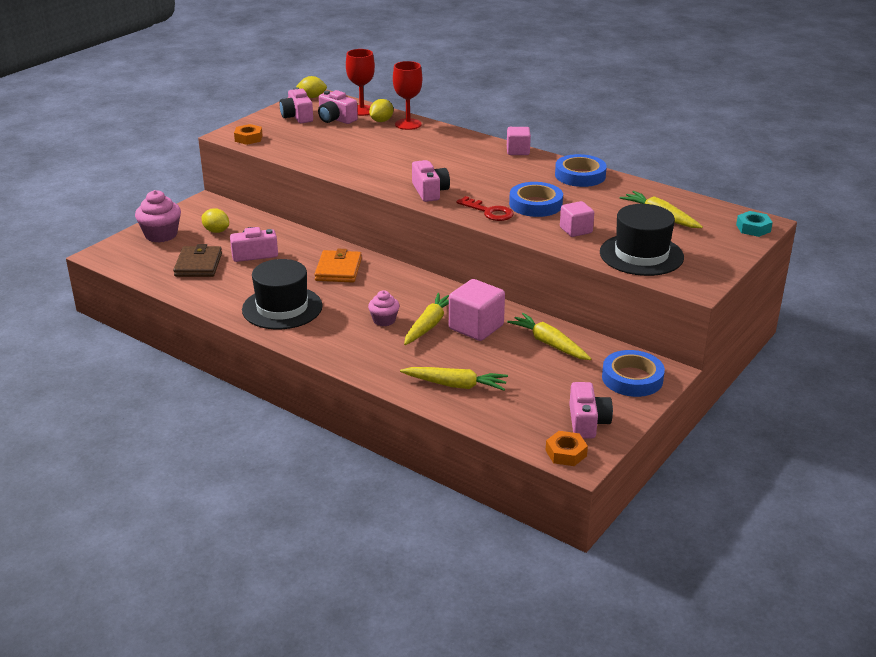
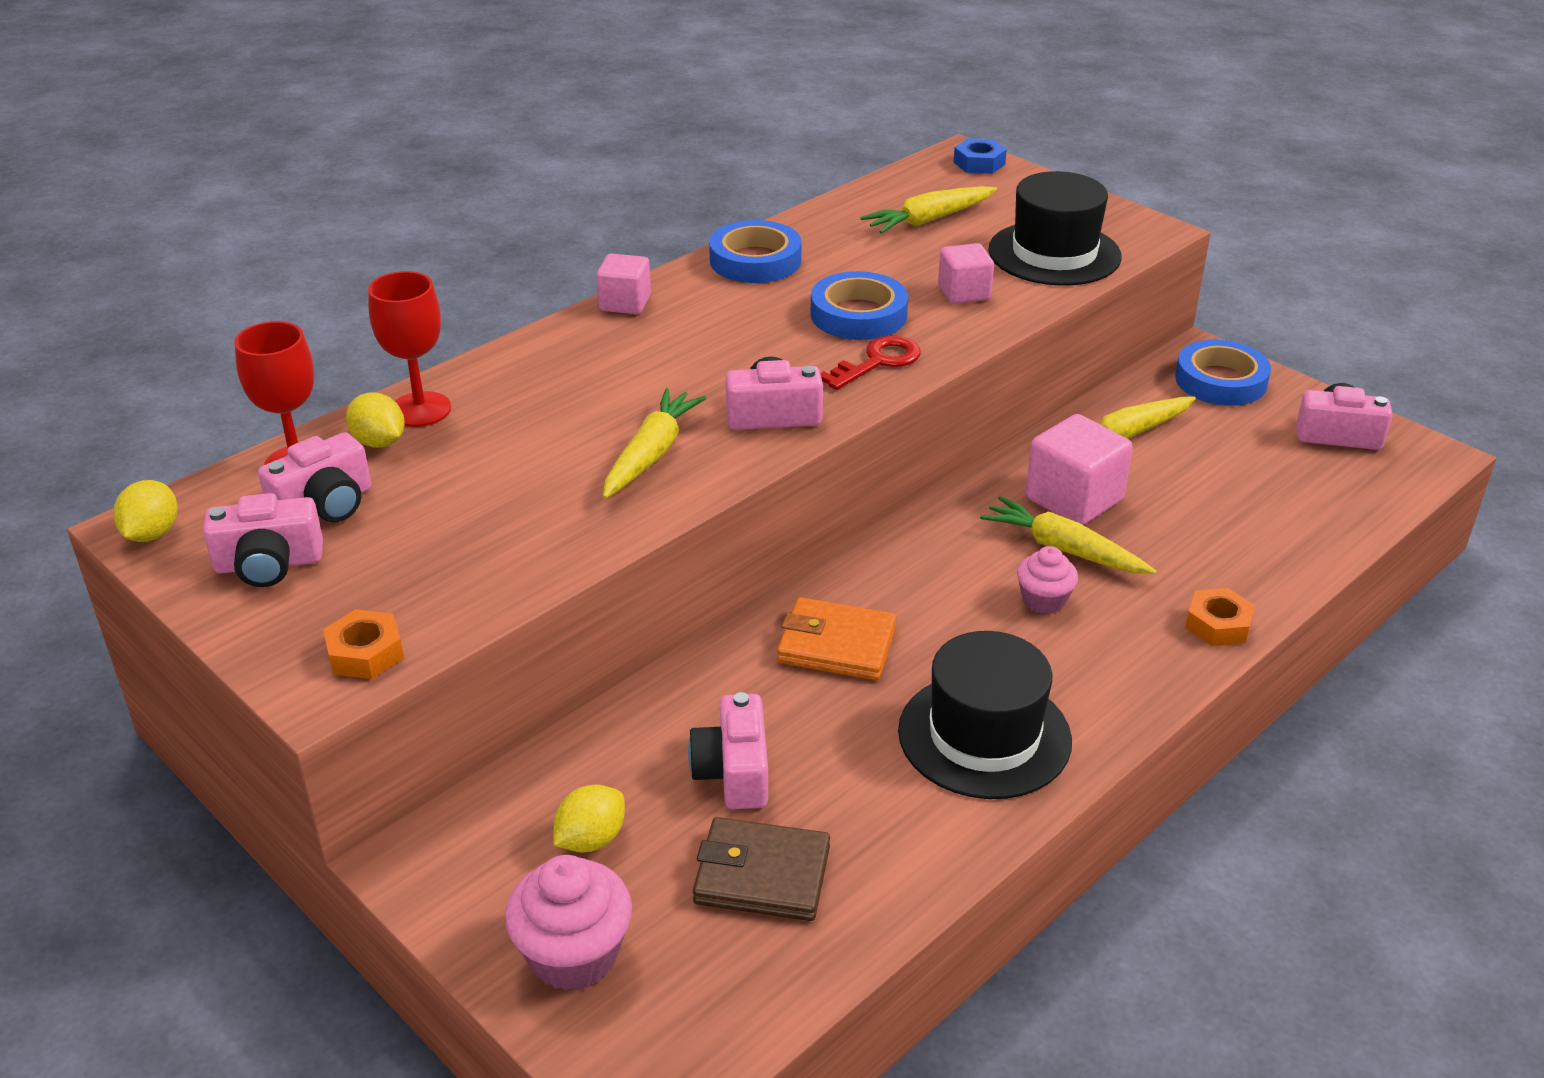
camera: 80 degrees left, 5 degrees up
(455, 385) = (1254, 541): yellow carrot -> yellow carrot (651, 454)
(566, 453) = (1417, 463): orange nut -> orange nut (1218, 625)
(753, 228) = (979, 163): turquoise nut -> blue nut

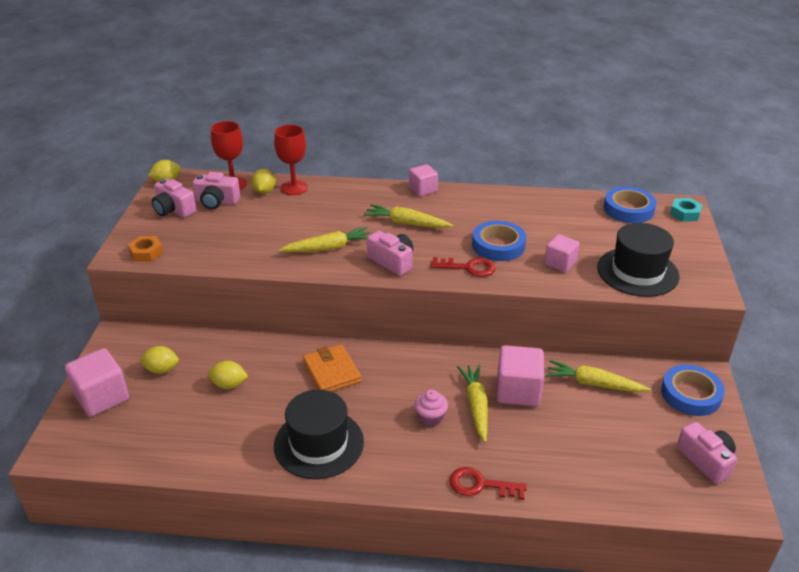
camera: 50 degrees right, 0 degrees up
(573, 955) = (102, 397): pink cupcake -> pink cube
(733, 772) = (229, 385): pink camera -> yellow lemon
(755, 260) = (501, 201): blue tape -> blue tape (628, 209)
(762, 875) = (179, 422): brown wallet -> none
(929, 220) = (608, 225): yellow carrot -> yellow carrot (407, 223)
(979, 163) = (685, 213): blue nut -> turquoise nut
(1218, 625) = (480, 485): orange nut -> red key

